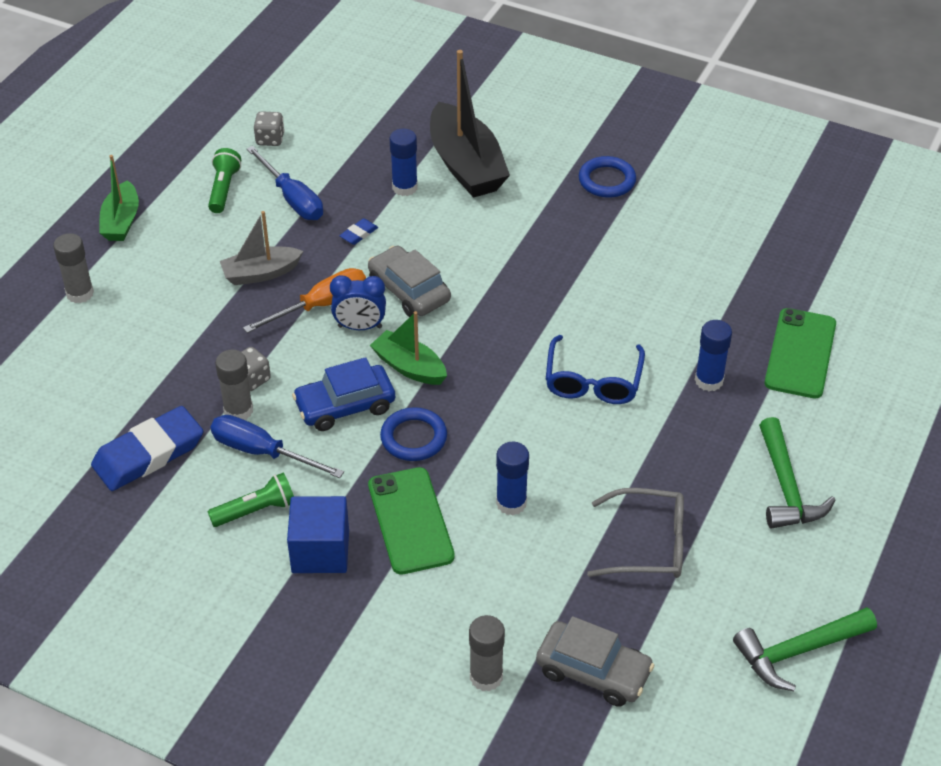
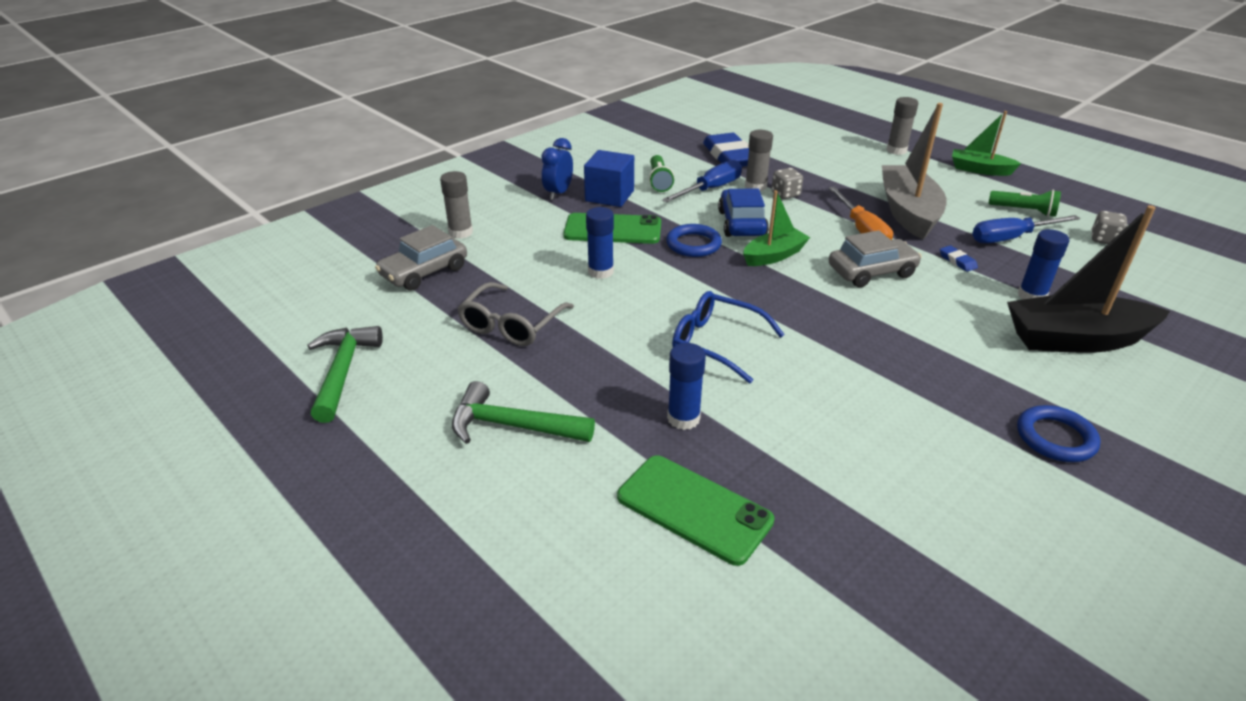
camera: 110 degrees right, 10 degrees down
(261, 273) = (908, 212): grey boat -> grey boat, size x1.72
(360, 327) = (830, 242): blue clock -> blue clock (558, 193)

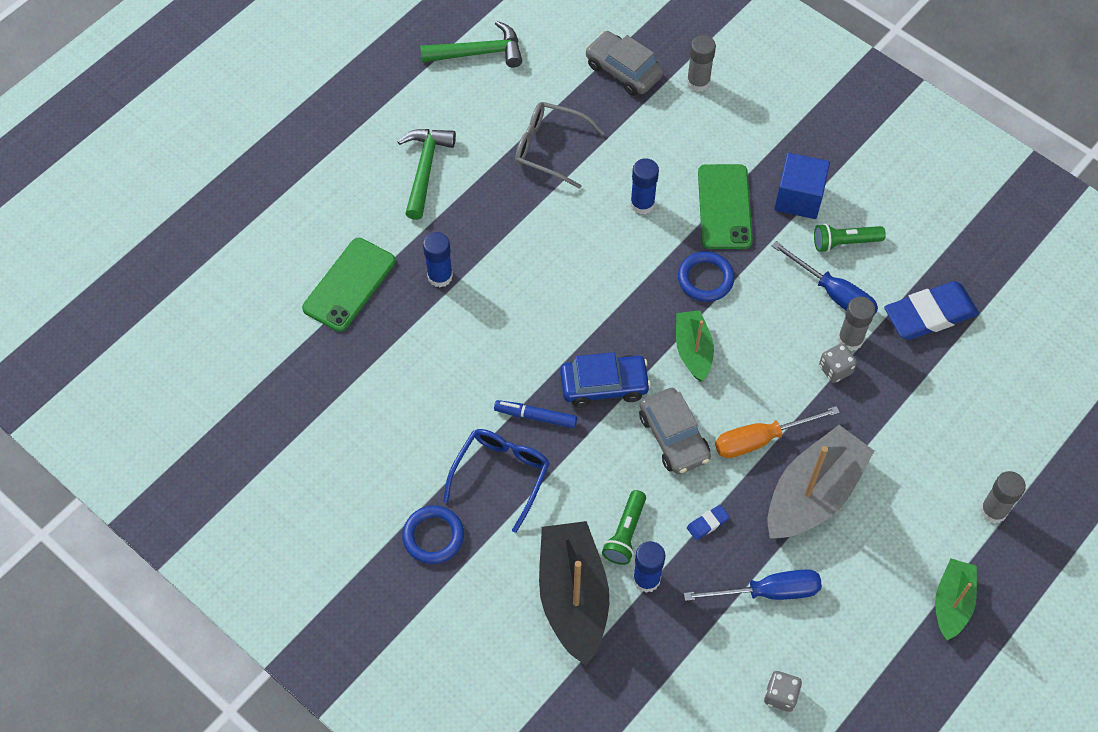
camera: 85 degrees right, 25 degrees up
(558, 193) = (796, 151): blue clock -> none
(716, 343) = (538, 298): blue glasses -> blue glasses (501, 475)
(741, 223) = (757, 323): blue car -> blue car (604, 385)
(774, 256) = (693, 350): green boat -> green boat turned 150 degrees counterclockwise
(870, 353) = (535, 417): none -> blue marker
(908, 212) = (813, 494): grey boat -> grey boat turned 45 degrees counterclockwise
(1011, 238) = (768, 592): blue screwdriver -> blue screwdriver turned 105 degrees clockwise
(1024, 211) = (840, 625): green flashlight -> green flashlight (625, 533)

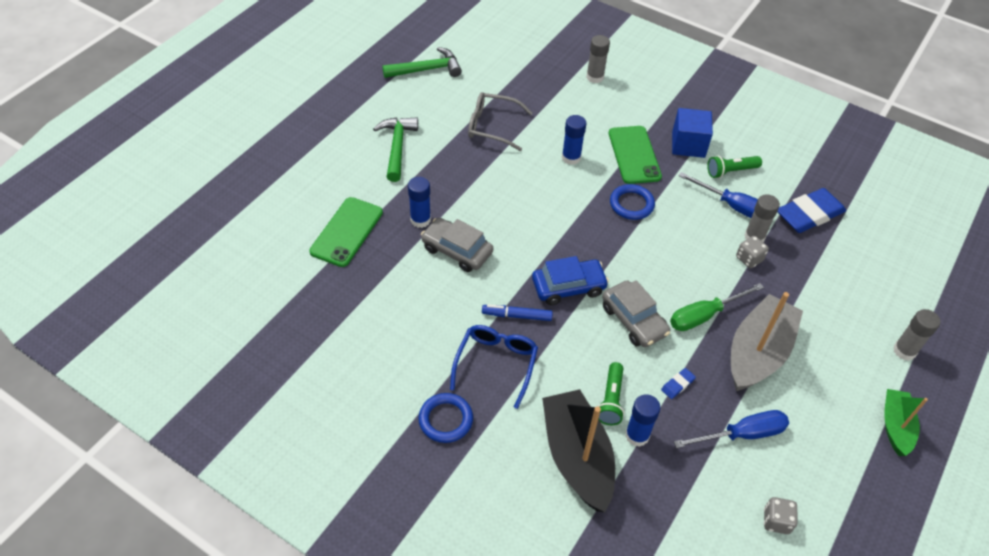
camera: 10 degrees left, 10 degrees down
(623, 70) = (538, 73): grey car -> grey car (457, 250)
(693, 350) = (634, 255): green boat -> none
(760, 439) = (704, 315): orange screwdriver -> green screwdriver

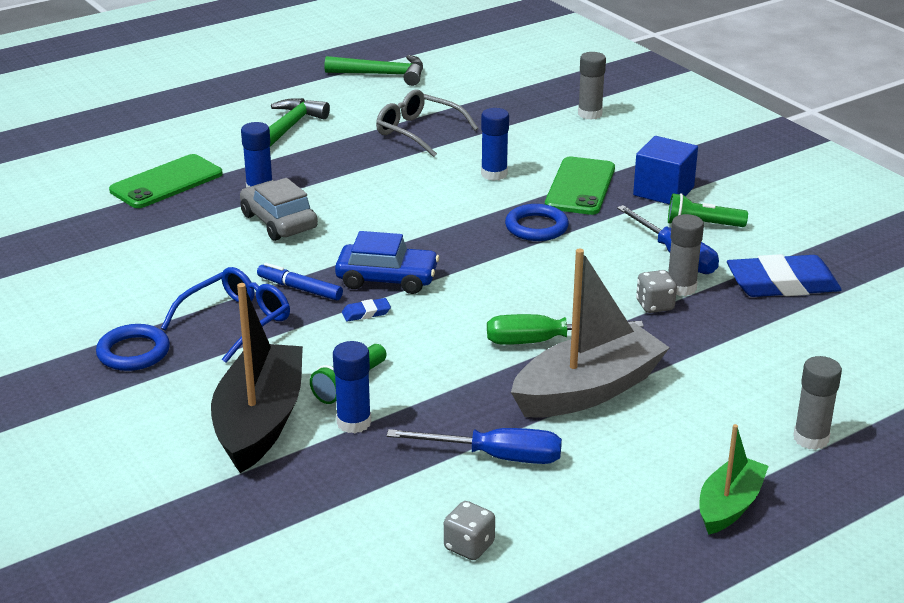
camera: 25 degrees right, 20 degrees down
(634, 320) = (444, 324): grey car -> none
(677, 384) = (449, 392): blue eraser -> blue eraser (366, 313)

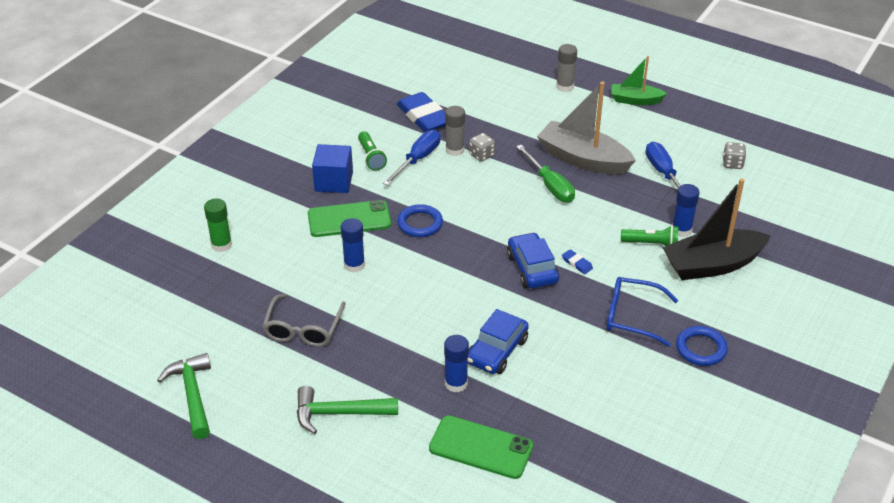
camera: 115 degrees left, 10 degrees up
(279, 222) = (497, 351): grey car -> blue car
(299, 289) = (573, 303): blue marker -> none
(590, 114) = (221, 245): grey glue stick -> green glue stick

